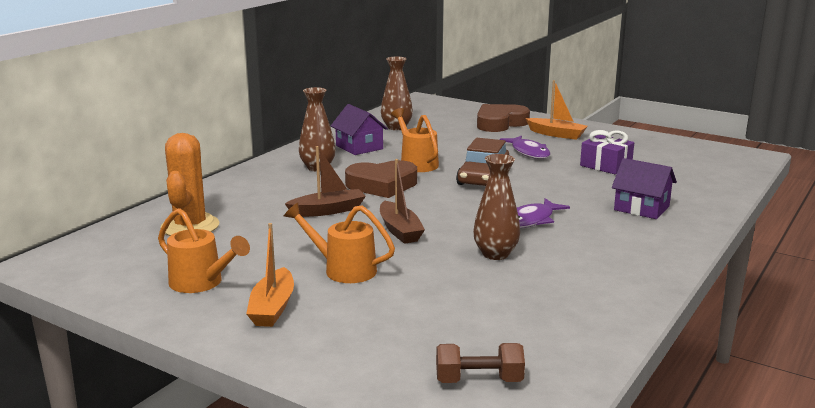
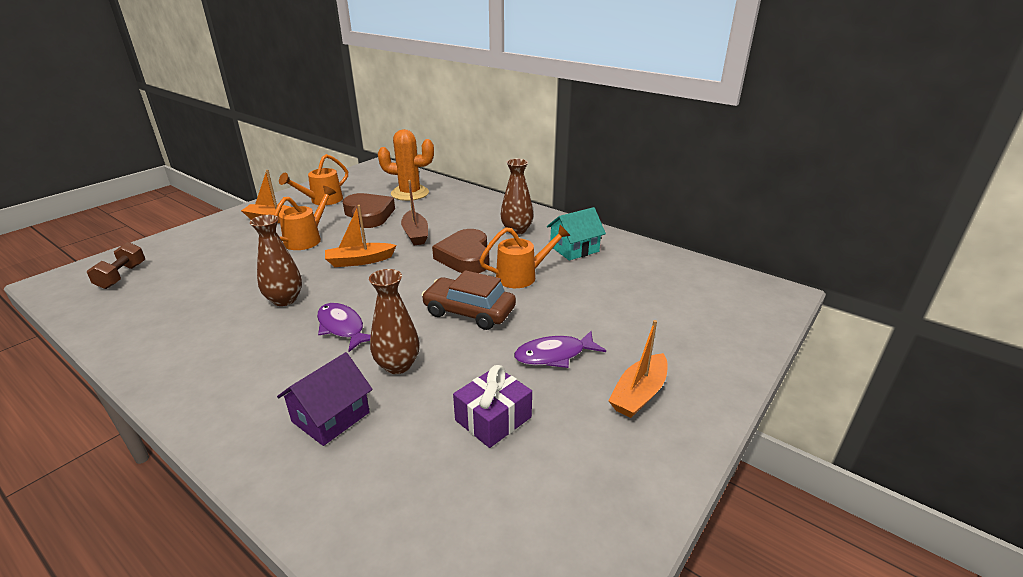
camera: 95 degrees right, 10 degrees up
(359, 147) = (574, 249): purple house -> turquoise house
(396, 127) = (646, 270): brown vase -> brown vase (397, 365)
(400, 230) = (359, 261): brown boat -> orange boat
(500, 123) = (684, 346): brown heart -> brown heart (368, 215)

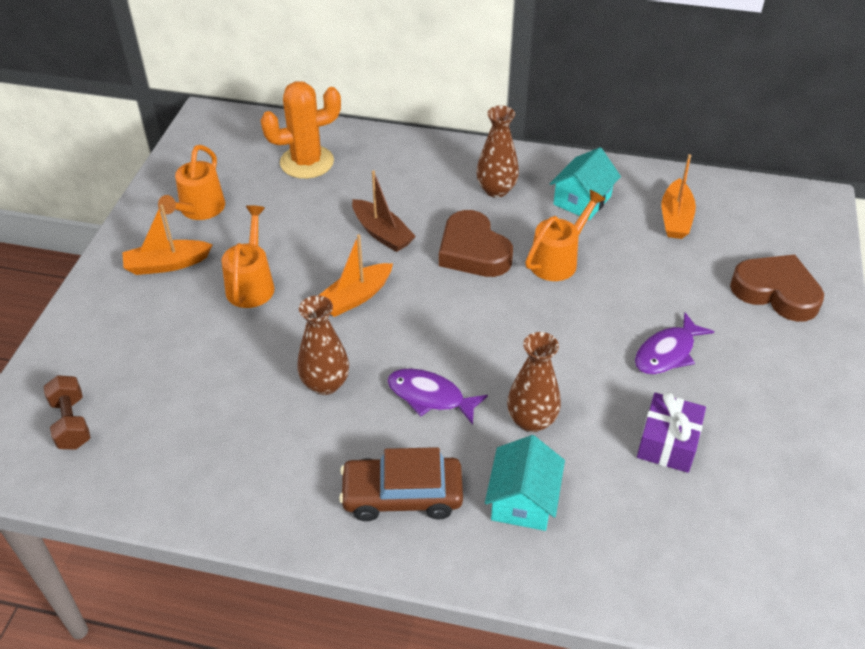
camera: 25 degrees left, 15 degrees up
(331, 417) = (523, 500): purple house -> turquoise house
(368, 215) = (290, 217): brown heart -> brown heart (776, 292)
(469, 312) = (544, 328): brown car -> brown car (402, 495)
(639, 394) = (769, 369): orange boat -> orange boat (675, 218)

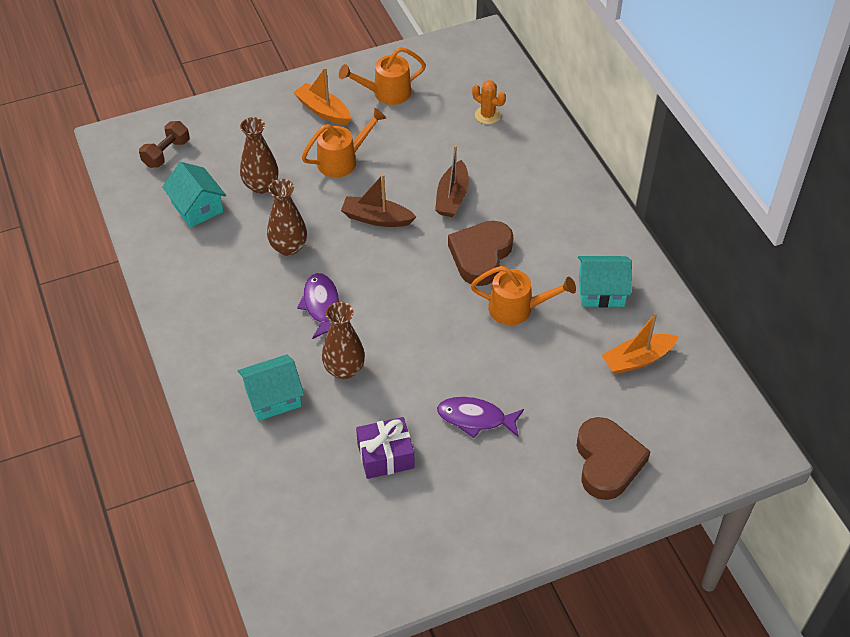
camera: 55 degrees right, 5 degrees up
(186, 434) = (197, 207): none -> turquoise house
(307, 162) = (487, 115): orange cactus -> orange cactus, size x0.54
(355, 297) = (376, 218): orange boat -> brown boat
(402, 495) = (230, 334): brown car -> none
(496, 190) = (562, 234): brown vase -> brown vase (261, 186)

